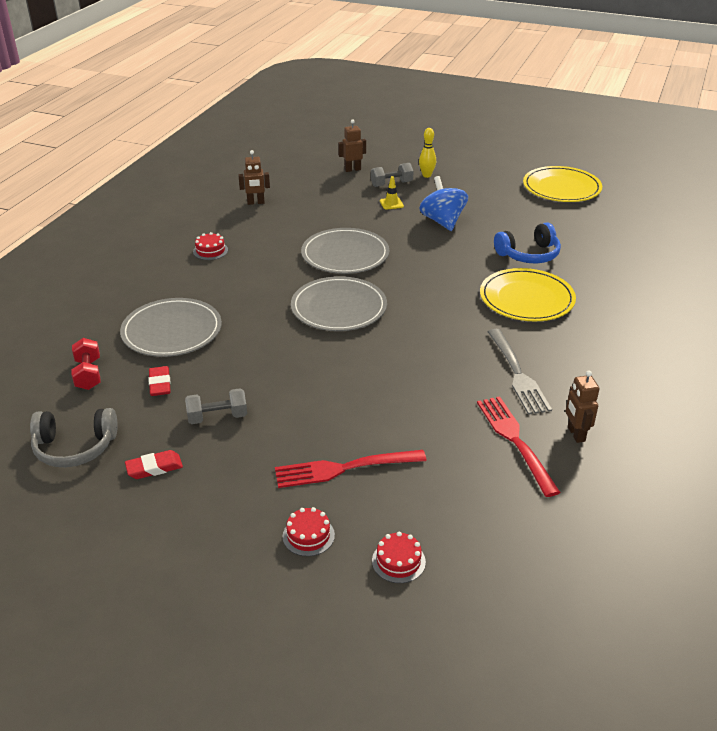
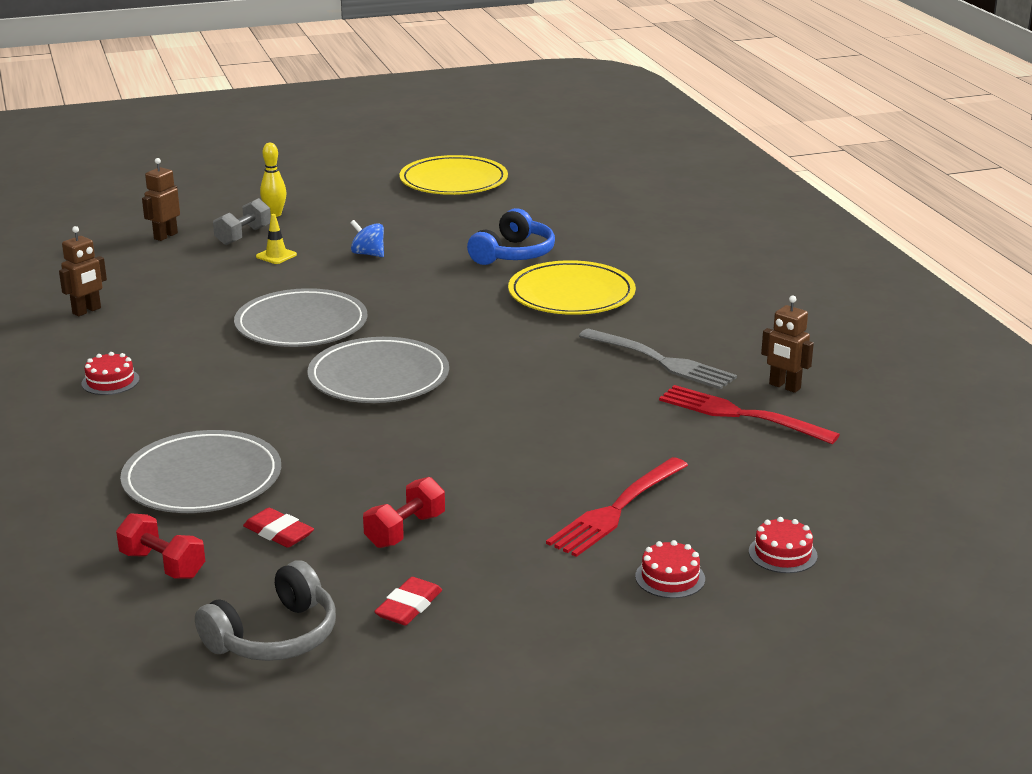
camera: 40 degrees left, 10 degrees down
(217, 417) = (405, 531): grey dumbbell -> red dumbbell
(442, 221) = (368, 254): blue spinning top -> blue spinning top, size x0.57

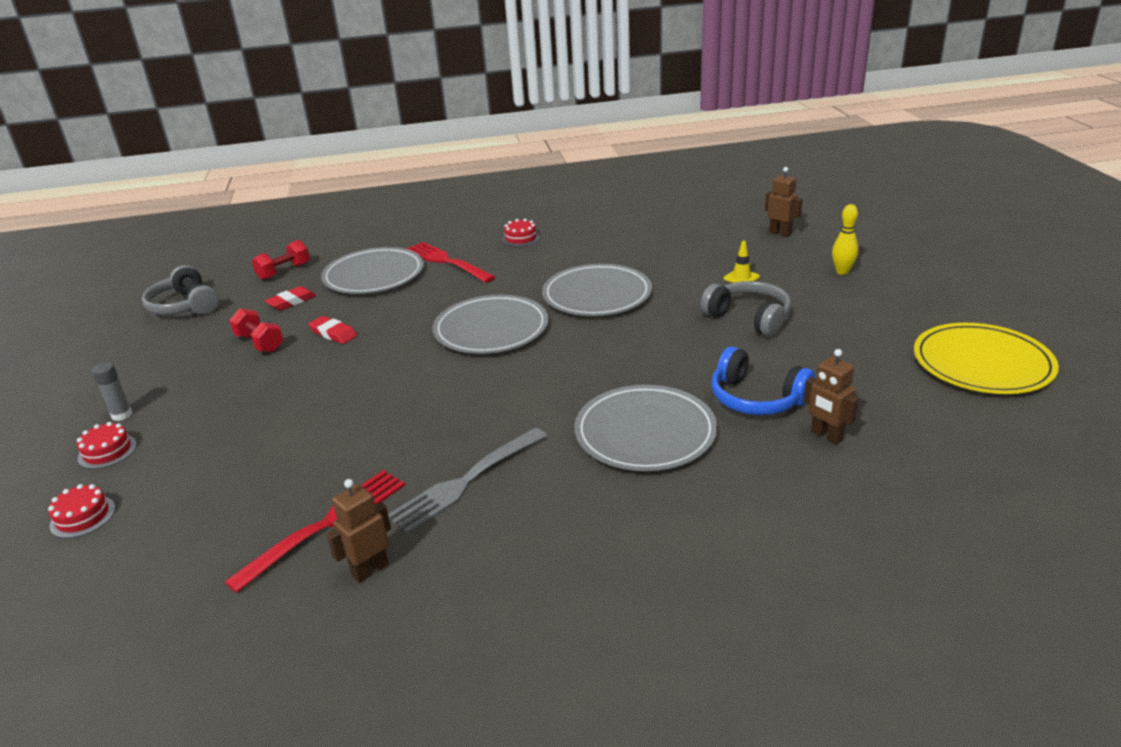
camera: 100 degrees right, 5 degrees up
(87, 311) = (634, 221): brown robot -> brown robot (826, 436)
(243, 236) = (785, 262): grey dumbbell -> none
(368, 254) = (749, 318): blue spinning top -> grey headphones
(409, 606) = (174, 345): red eraser -> red eraser (333, 333)
(571, 294) = (645, 432): yellow plate -> grey plate
(593, 593) = (122, 415): none -> grey glue stick
(616, 510) = (217, 433): red fork -> red fork (447, 262)

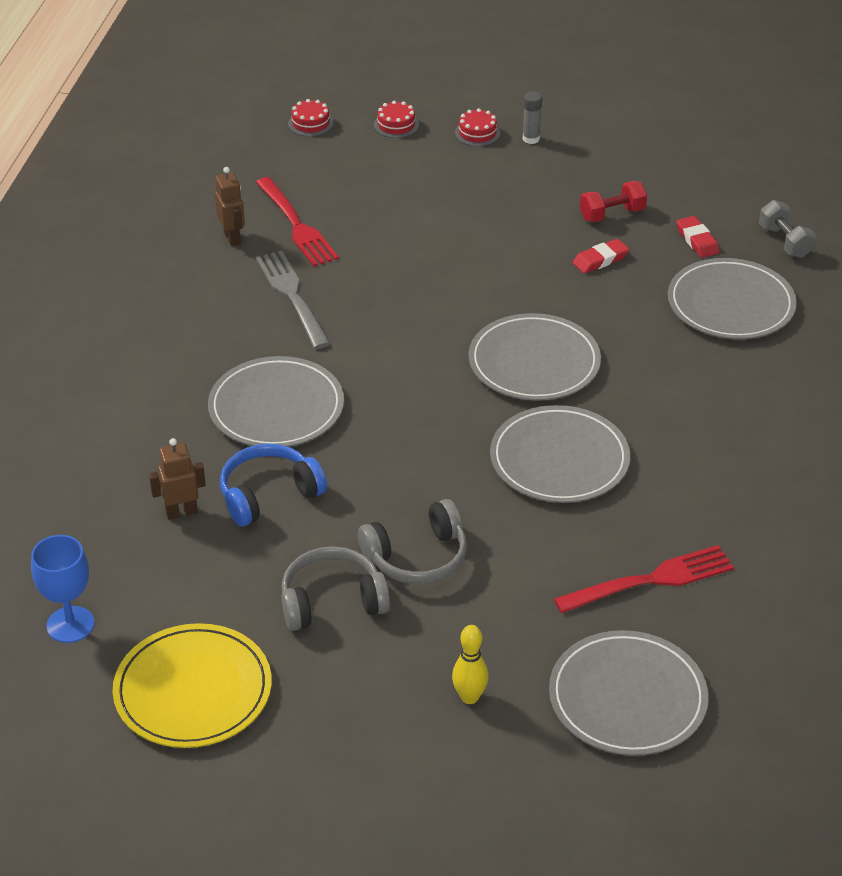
camera: 110 degrees right, 10 degrees up
(185, 306) = (734, 173): grey headphones -> grey headphones (332, 601)
(284, 272) = (784, 242): red dumbbell -> grey dumbbell
(447, 262) = (733, 365): red fork -> red fork (651, 580)
(520, 238) = (770, 441): red cake -> red cake (310, 123)
(741, 277) = (519, 595): yellow traffic cone -> none
(780, 233) = (627, 697): brown robot -> grey plate
(1015, 445) = (70, 624): none -> blue goblet

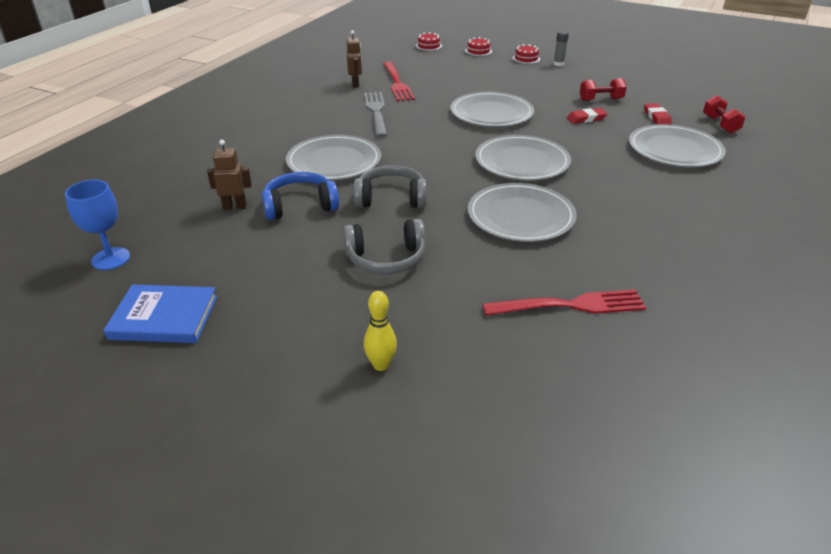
camera: 15 degrees right, 5 degrees down
(193, 690) = (164, 317): yellow plate -> blue book
(332, 601) = (306, 276): grey headphones -> grey headphones (391, 198)
(627, 697) = (522, 393): grey plate -> grey plate (491, 113)
(784, 242) = (720, 124): grey dumbbell -> red dumbbell

